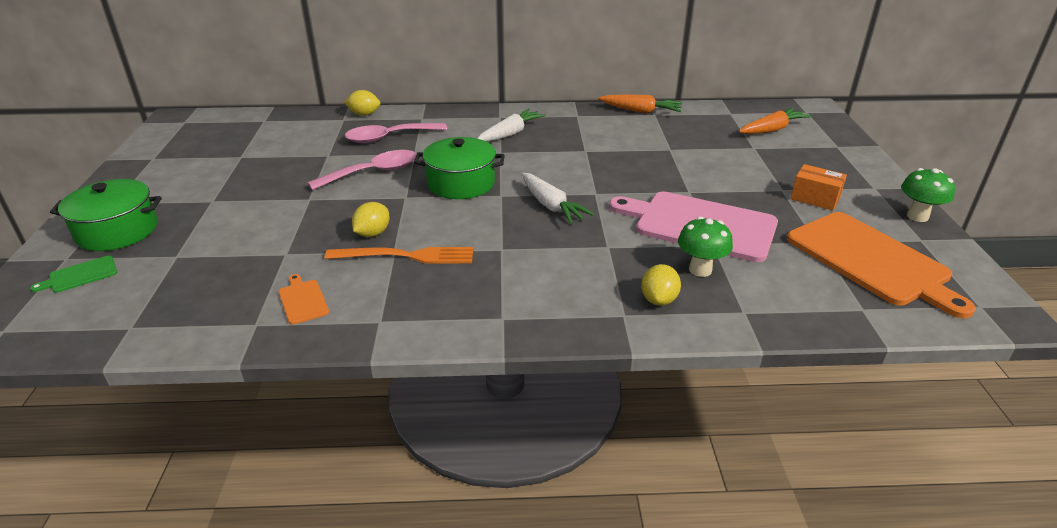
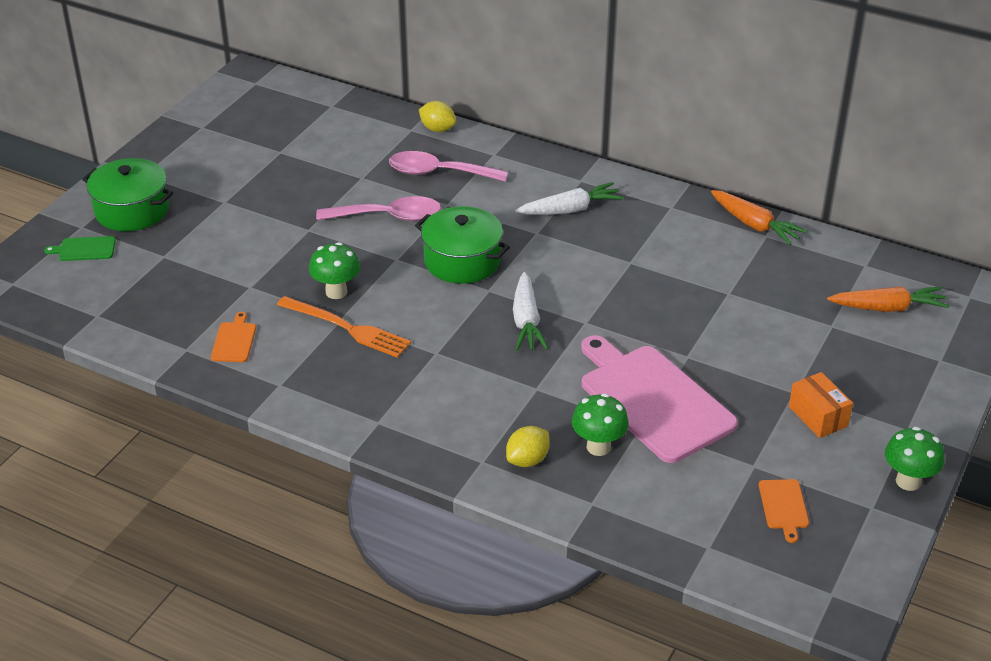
camera: 30 degrees right, 5 degrees up
(372, 233) = (336, 292): yellow lemon -> green mushroom
(871, 260) = (783, 506): orange cutting board -> orange cutting board, size x0.41

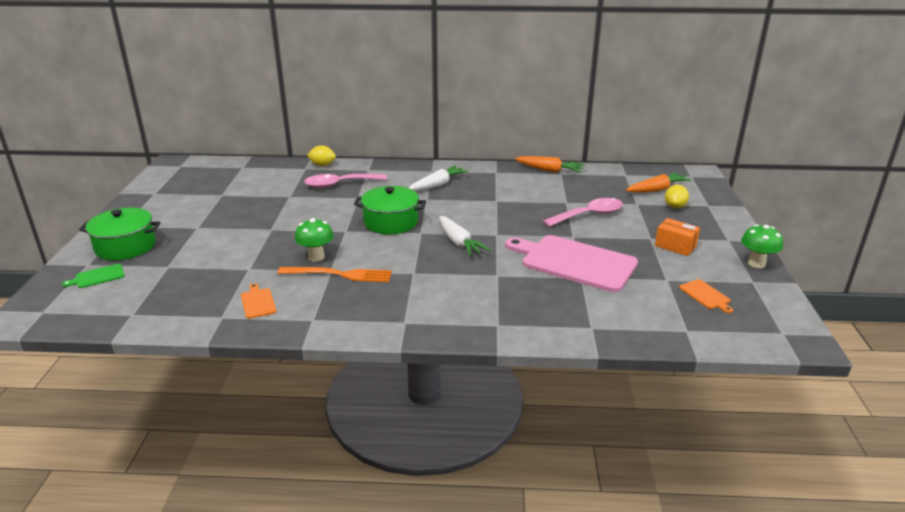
camera: 25 degrees left, 10 degrees down
(389, 217) = (323, 211): pink spoon -> pink spoon (589, 215)
(527, 460) = (527, 315): yellow lemon -> yellow lemon (675, 206)
(598, 447) = (565, 295): green mushroom -> none

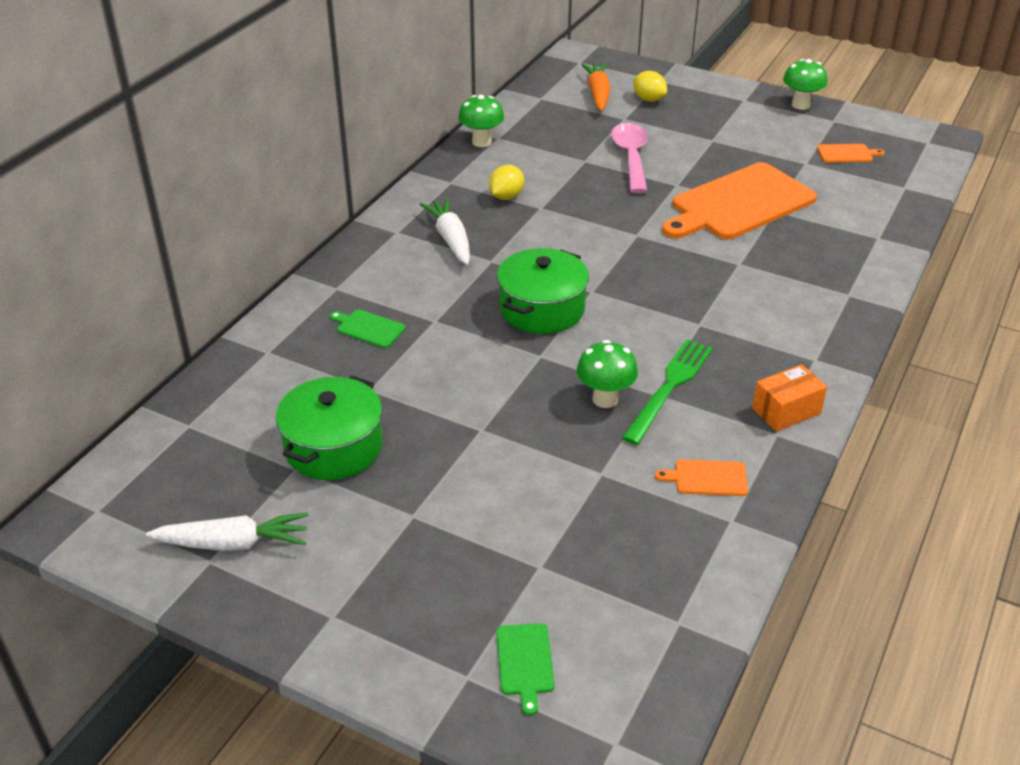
camera: 65 degrees left, 10 degrees up
(125, 246) = (427, 618): green pot -> green pot (333, 447)
(322, 165) = (271, 330): yellow lemon -> yellow lemon (506, 196)
(339, 184) = (368, 328): pink spoon -> green cutting board
(339, 274) = (669, 387): orange fork -> green fork
(459, 242) = (640, 268): white carrot -> white carrot (233, 543)
(549, 170) = (481, 142): orange carrot -> green mushroom
(574, 262) = (739, 204): pink cutting board -> orange cutting board
(675, 246) = (739, 133): orange box -> orange box (786, 411)

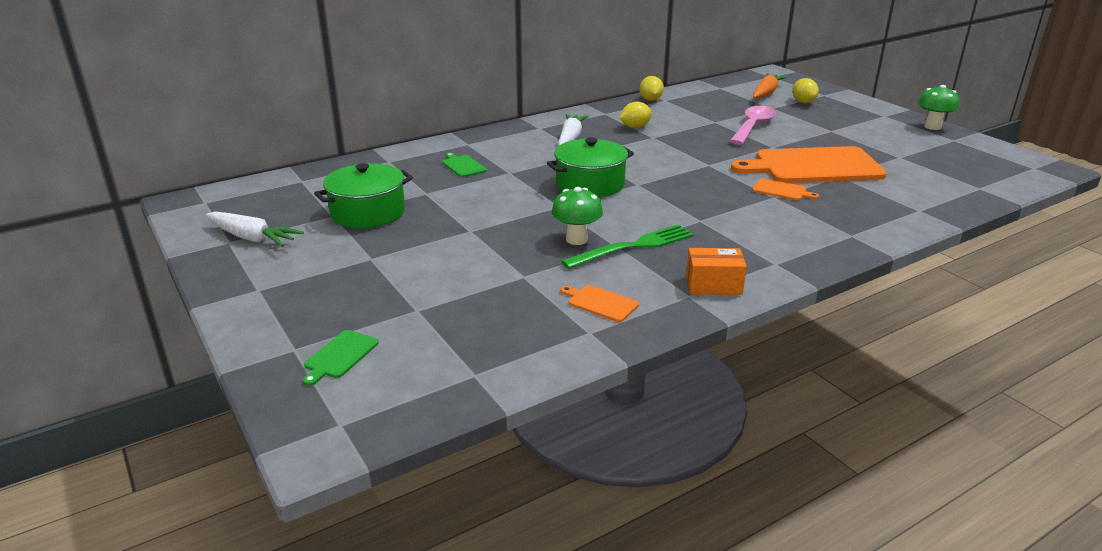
camera: 30 degrees right, 10 degrees down
(481, 142) = (650, 100): green mushroom -> yellow lemon
(847, 154) = (945, 159): orange cutting board -> orange cutting board (781, 190)

